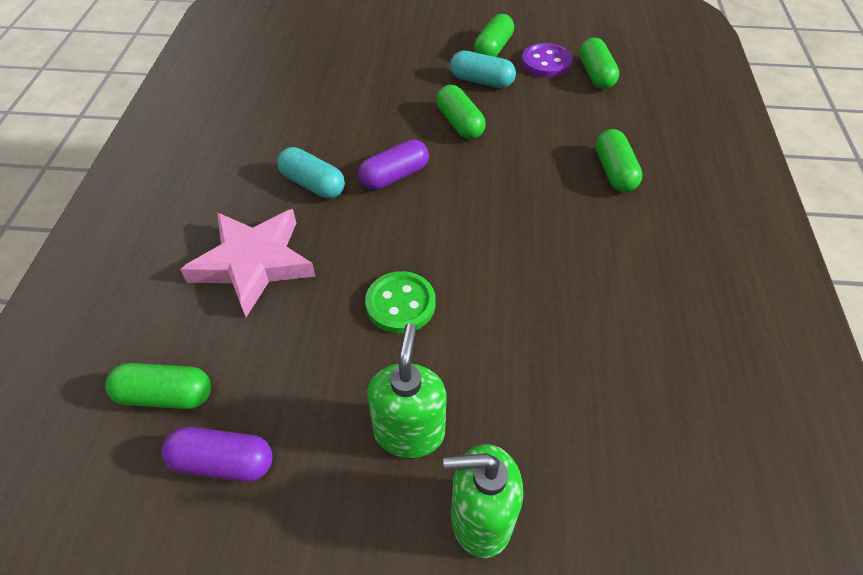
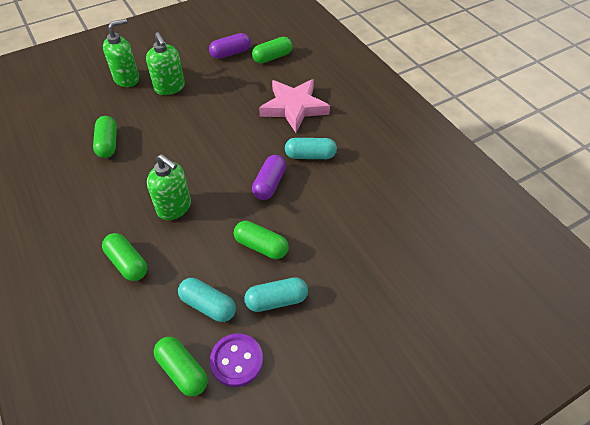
camera: 145 degrees right, 0 degrees up
(400, 304) = (209, 124): green button -> none
(493, 48) = (296, 351): green capsule -> green capsule (108, 144)
(529, 204) = (174, 207): none -> green soap dispenser
(547, 103) = (208, 305): none -> turquoise capsule

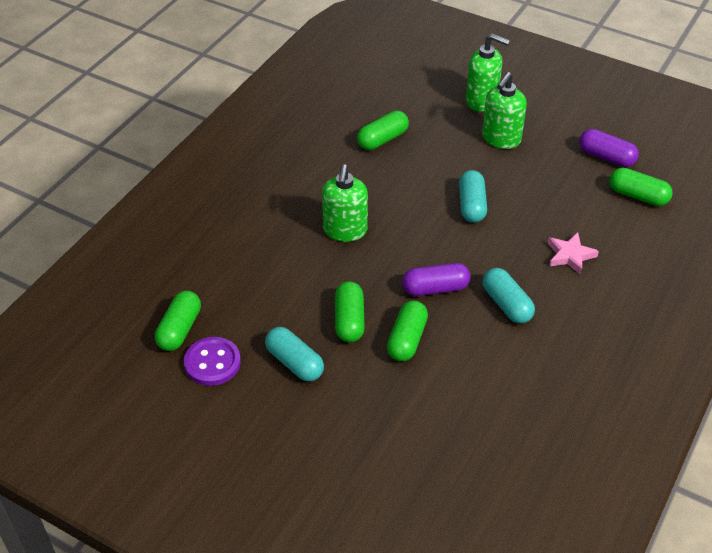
camera: 60 degrees right, 5 degrees down
(127, 263) = (258, 233): green capsule -> green capsule (407, 339)
(208, 305) = (254, 313): turquoise capsule -> turquoise capsule (471, 205)
(294, 107) = (570, 255): pink star -> pink star, size x0.53

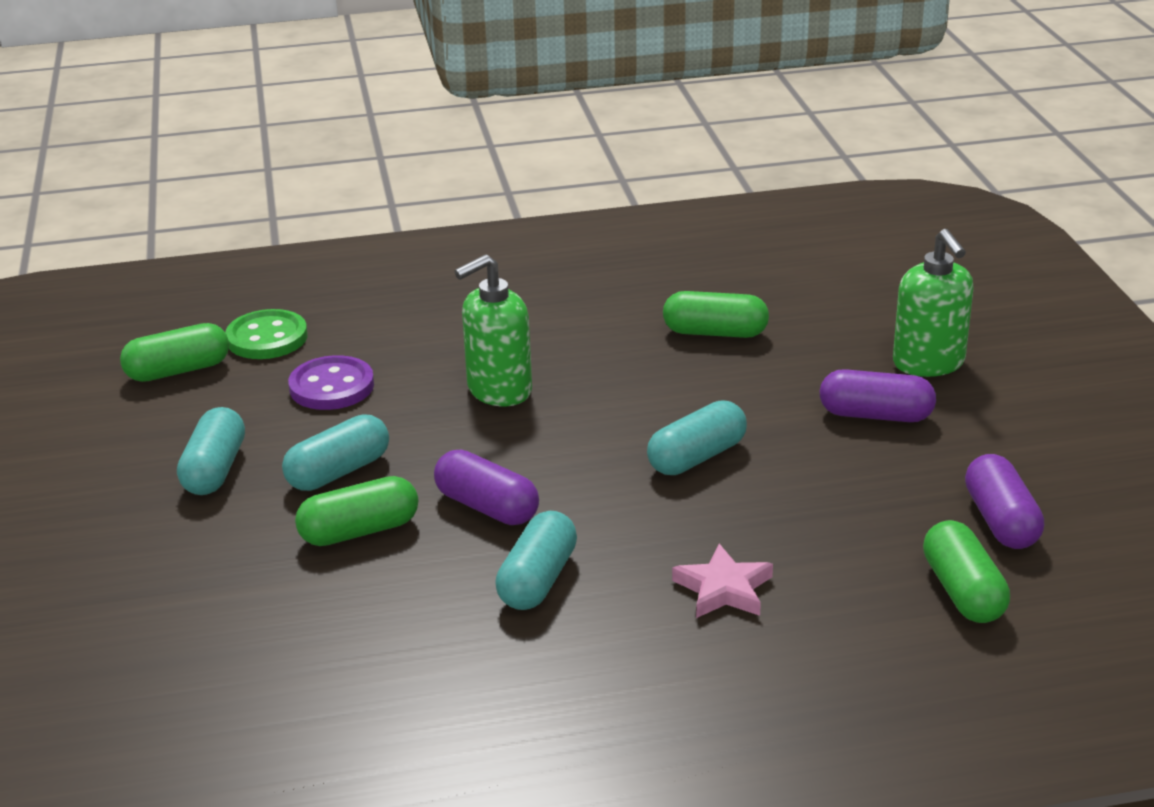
camera: 50 degrees right, 15 degrees down
(191, 280) = (267, 338): none -> green button
(212, 363) = (149, 417): purple button -> purple button (331, 386)
(349, 320) = (338, 472): green capsule -> turquoise capsule
(501, 139) = (875, 415): green soap dispenser -> purple capsule

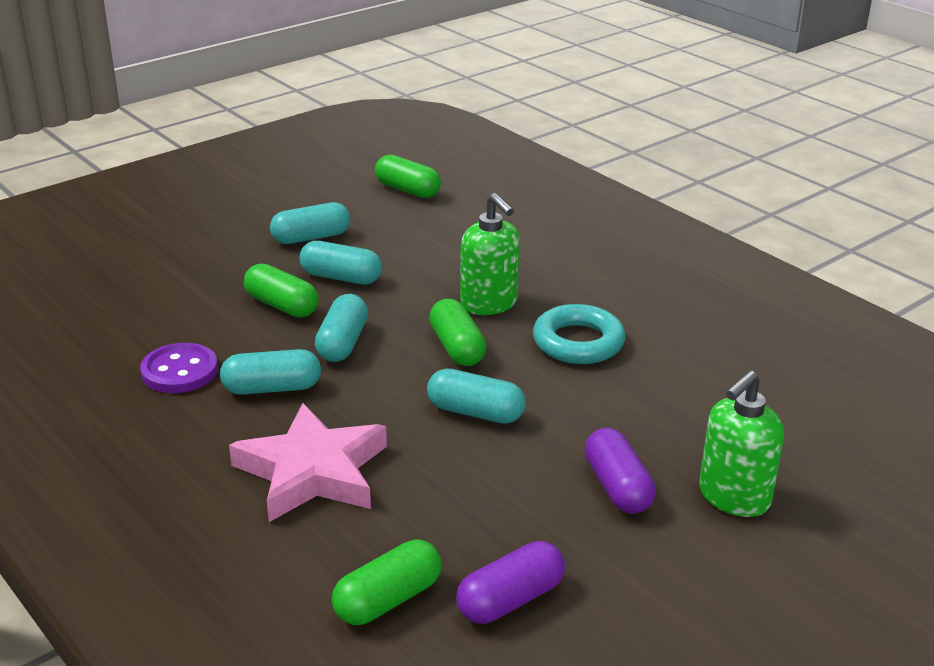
camera: 60 degrees right, 0 degrees up
(267, 338) = (472, 204): green button -> none
(331, 386) = (436, 243): purple button -> purple button (179, 371)
(487, 507) = (342, 343): purple capsule -> turquoise capsule
(499, 390) = (489, 304): green soap dispenser -> green soap dispenser turned 150 degrees counterclockwise
(623, 361) = (578, 342): none -> turquoise ring
(715, 332) = (664, 371): green capsule -> green capsule (457, 347)
(724, 589) = (312, 472): pink star -> pink star, size x1.89

